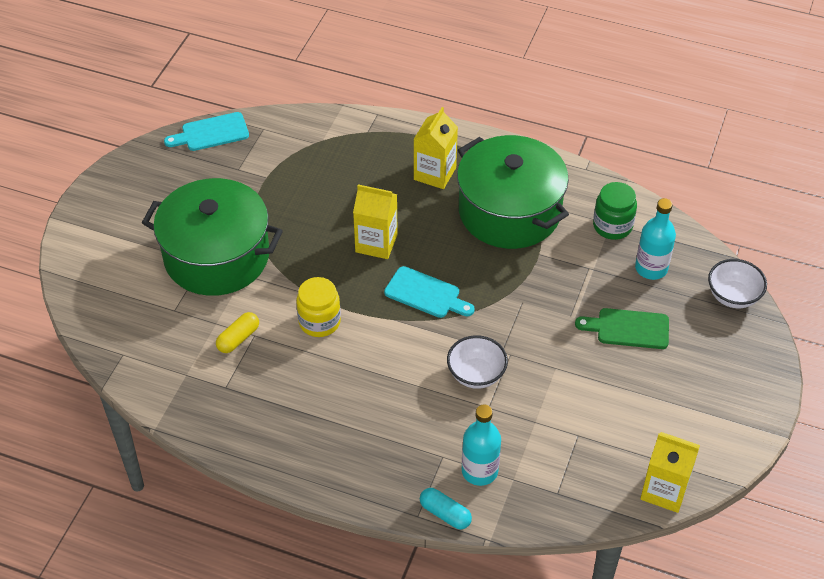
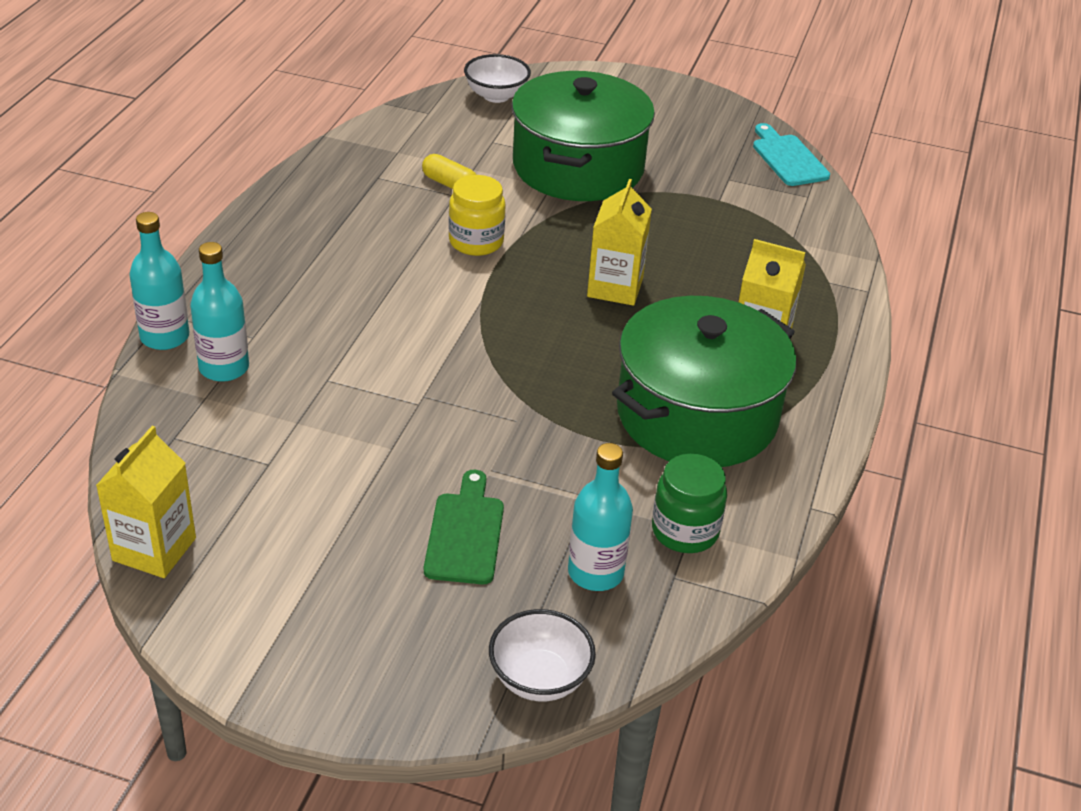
camera: 85 degrees right, 10 degrees down
(426, 294) = (526, 329): turquoise cutting board -> none
(445, 514) = (165, 337): turquoise capsule -> turquoise bottle
(476, 374) = (384, 370): white bowl -> white bowl (496, 96)

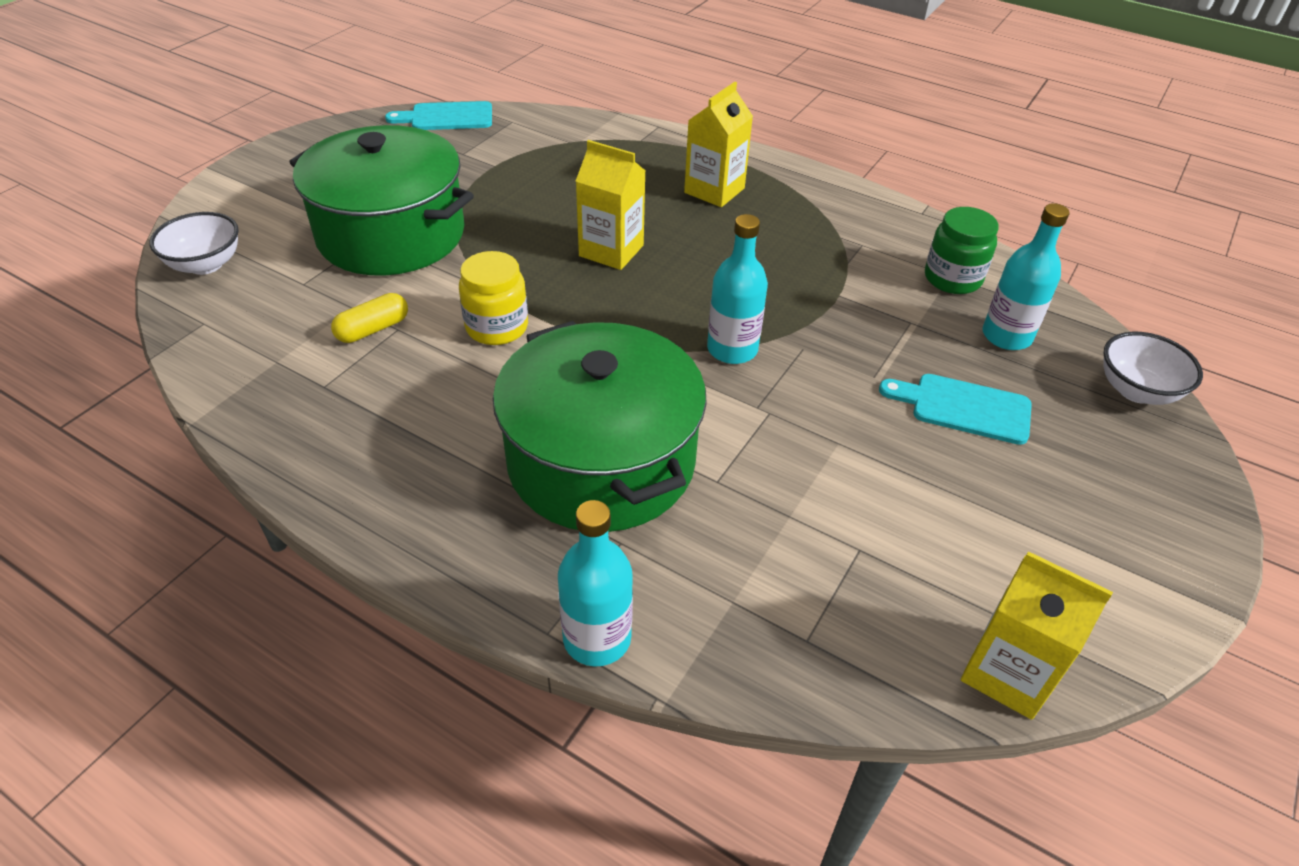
camera: 75 degrees left, 5 degrees up
(224, 368) = (677, 577): turquoise bottle -> turquoise bottle (732, 349)
(465, 533) = (963, 408): green cutting board -> turquoise cutting board
(697, 415) = (806, 242): green pot -> green pot (601, 461)

